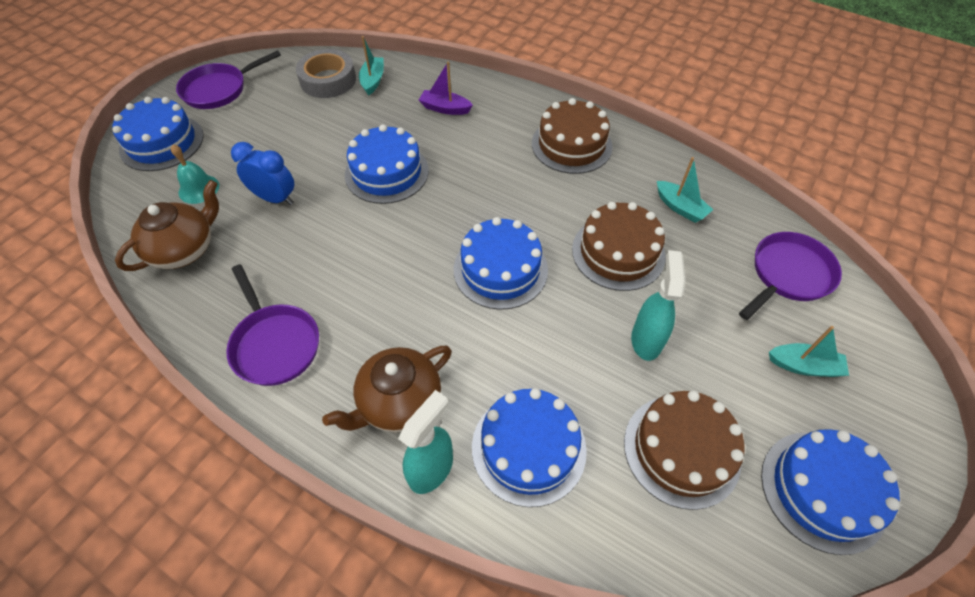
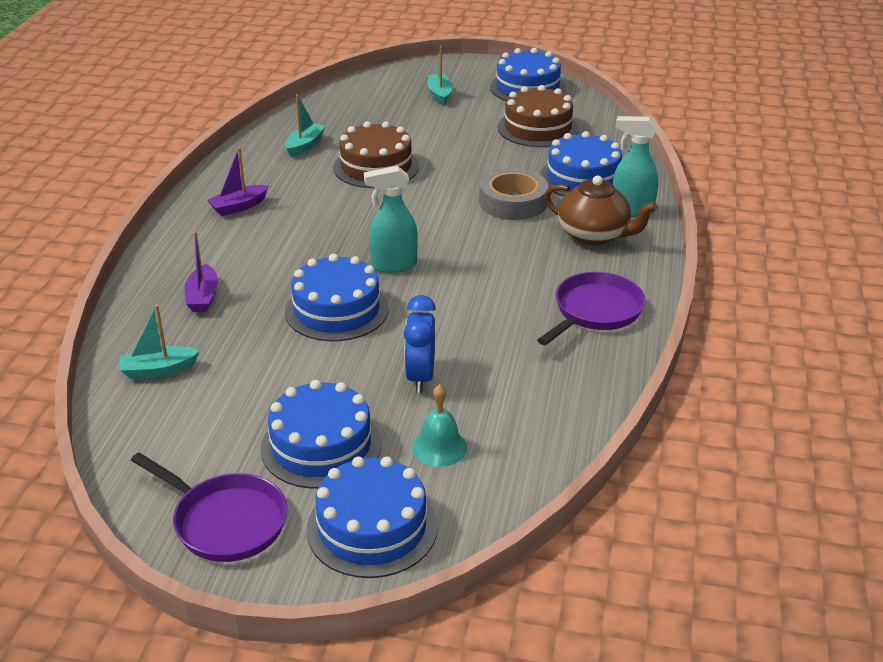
camera: 110 degrees left, 20 degrees down
(184, 249) = (535, 416): brown teapot -> none
(328, 80) = (168, 412): grey tape -> grey tape (513, 202)
(500, 269) = (431, 216): blue cake -> blue cake (321, 446)
(571, 145) = (239, 207): brown cake -> purple boat
(646, 340) = (458, 147): turquoise spray bottle -> turquoise spray bottle (393, 265)
(788, 275) = (358, 101): purple pan -> none

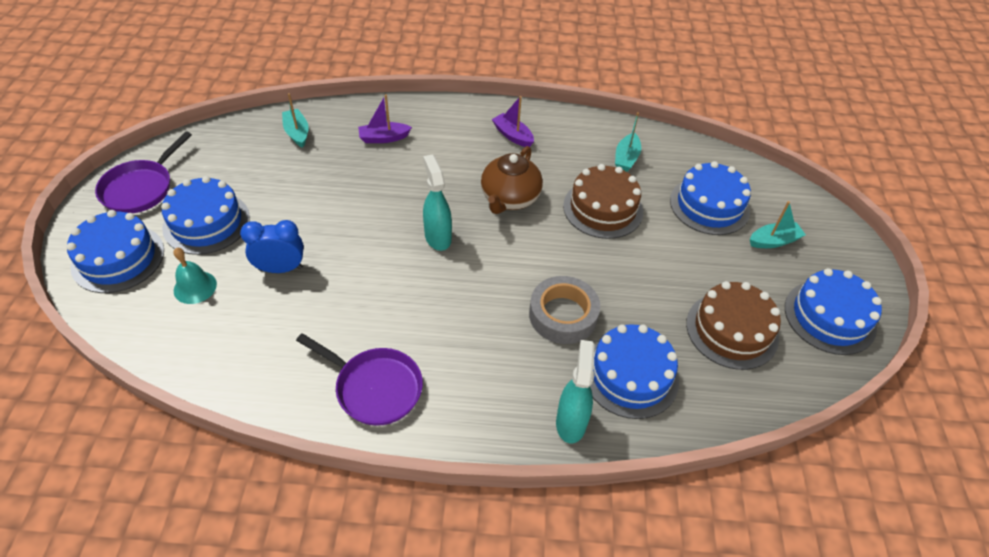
camera: 80 degrees right, 15 degrees up
(304, 146) = (626, 158): turquoise boat -> turquoise boat turned 90 degrees clockwise
(336, 310) = (370, 210): blue cake -> blue cake (709, 205)
(594, 235) = (512, 386): brown teapot -> brown teapot (510, 198)

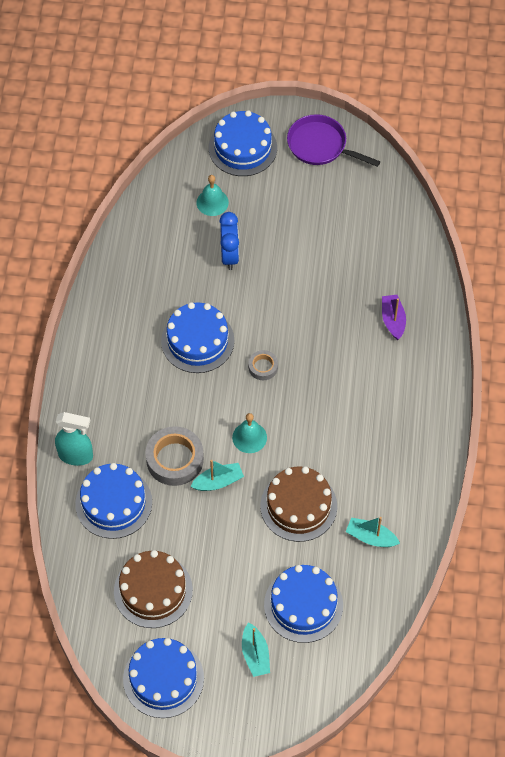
camera: 95 degrees right, 10 degrees up
(206, 222) = (281, 198): blue cake -> blue cake (197, 341)
(297, 133) = (397, 249): turquoise boat -> turquoise boat (218, 482)
(374, 387) = (114, 327): purple pan -> none
(437, 237) = (263, 367): turquoise spray bottle -> grey tape
(510, 198) = (311, 426): brown teapot -> none
(513, 135) = (401, 433): purple boat -> none
(527, 248) = (249, 437): none -> turquoise bell

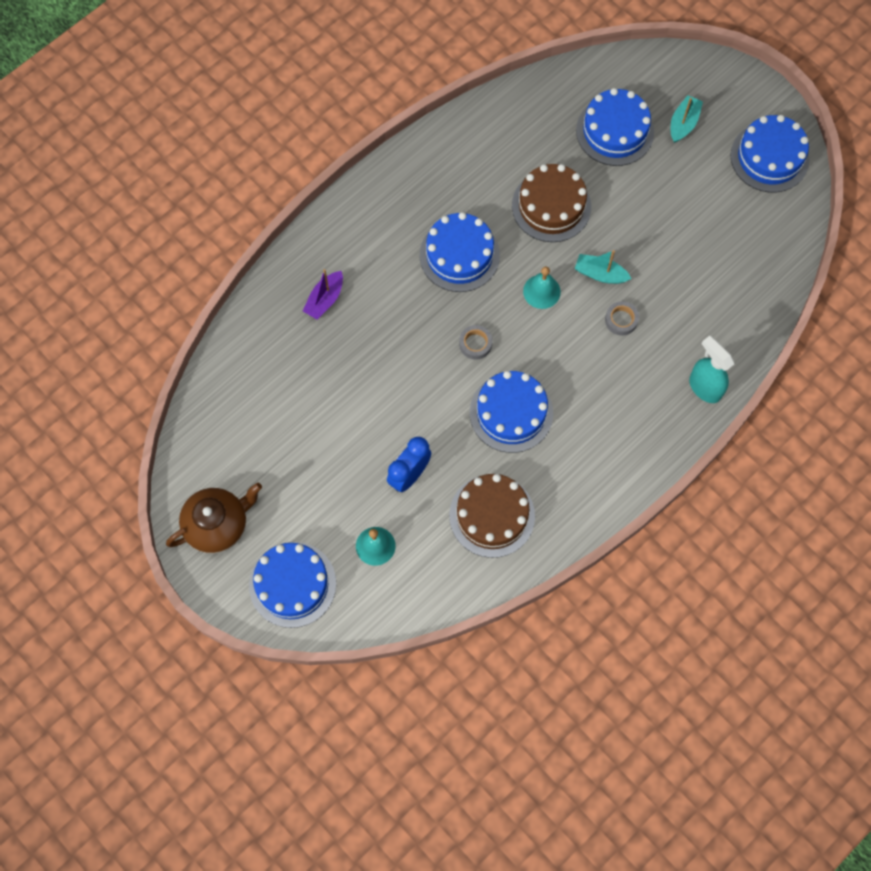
camera: 140 degrees left, 10 degrees up
(113, 503) = (703, 321): blue cake -> blue cake (459, 255)
(153, 590) = (726, 227): brown cake -> brown cake (492, 515)
(175, 459) = (621, 320): grey tape -> grey tape, size x0.53
(320, 146) = (217, 525): purple pan -> brown teapot
(371, 537) = (516, 141): turquoise boat -> none

